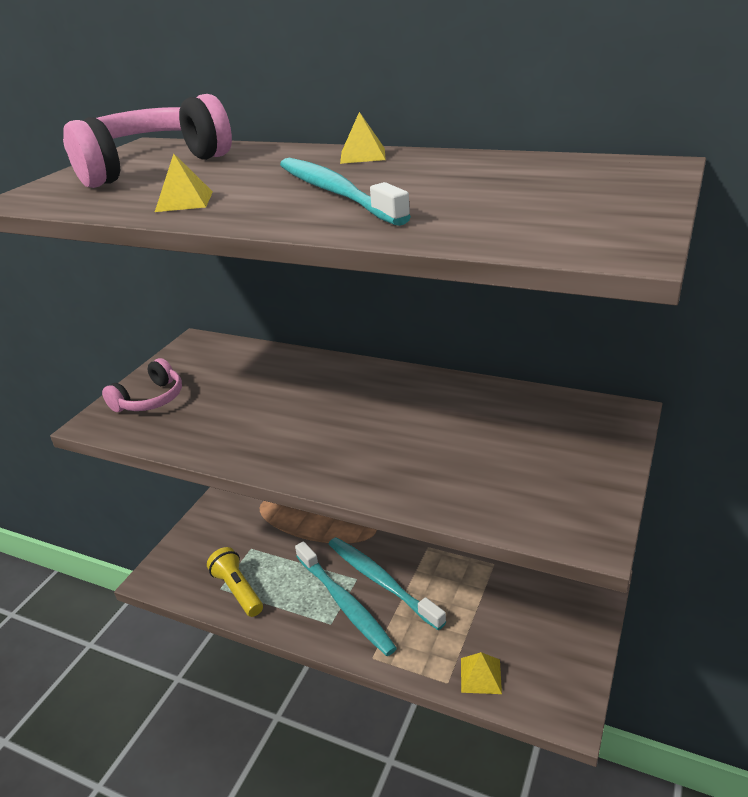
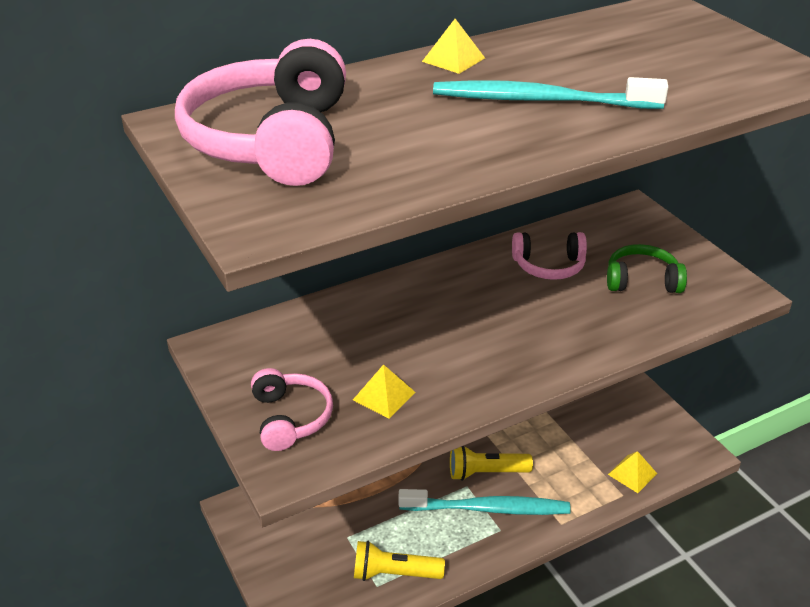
camera: 55 degrees left, 5 degrees up
(184, 201) = (445, 157): yellow pyramid -> yellow pyramid (384, 396)
(381, 581) = (486, 472): turquoise toothbrush -> yellow flashlight
(460, 412) = (549, 266): none -> pink headphones
(511, 467) = (642, 280): none -> green headphones

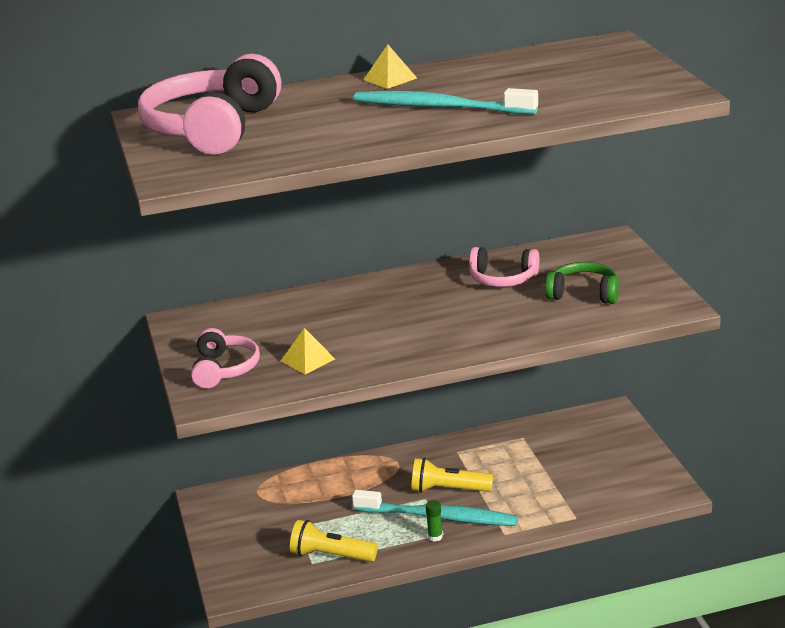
camera: 15 degrees right, 10 degrees down
(493, 535) = (435, 537): none -> green glue stick
(632, 474) = (593, 502): yellow pyramid -> none

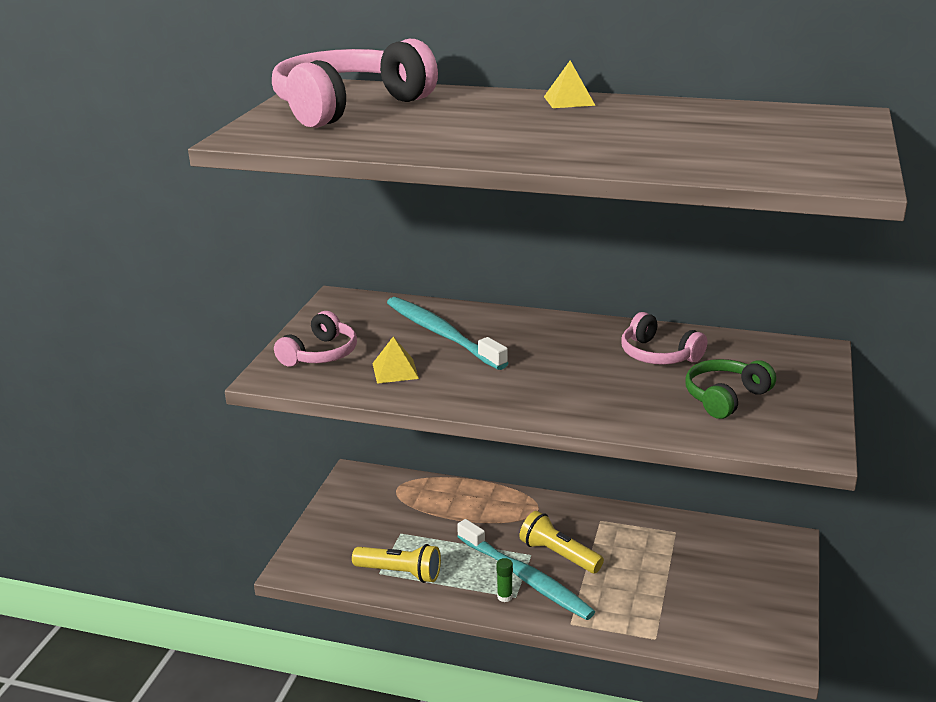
camera: 30 degrees right, 0 degrees up
(331, 555) = (400, 573): yellow flashlight -> yellow flashlight turned 150 degrees clockwise
(440, 107) = (572, 135): turquoise toothbrush -> turquoise toothbrush (441, 334)
(584, 294) = (725, 397): green headphones -> green headphones turned 90 degrees counterclockwise

